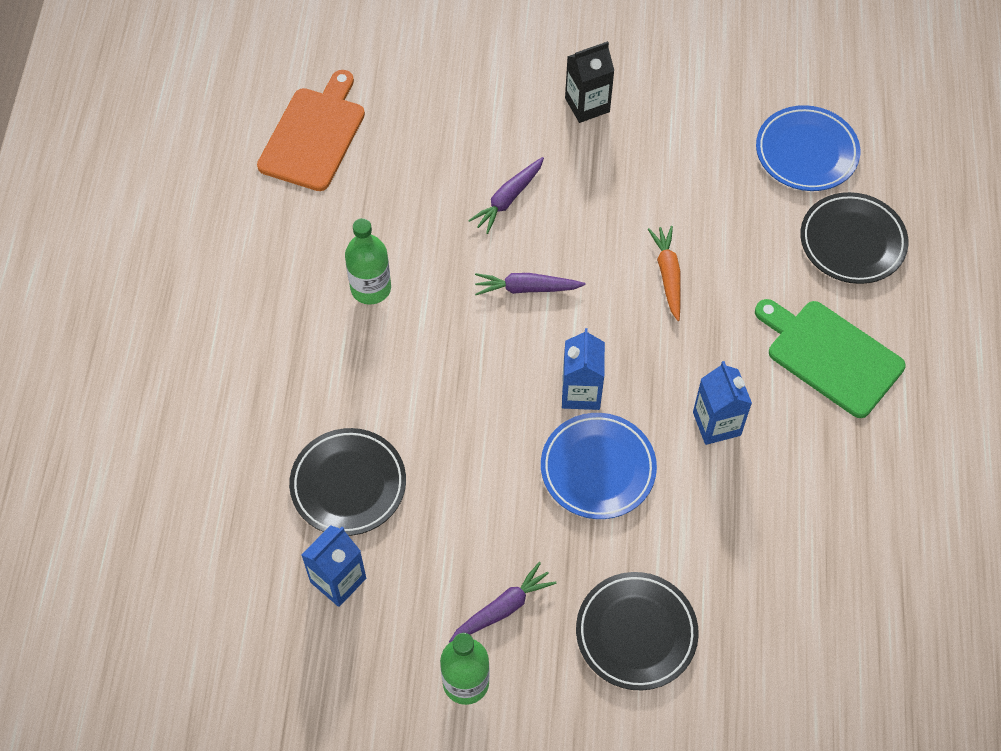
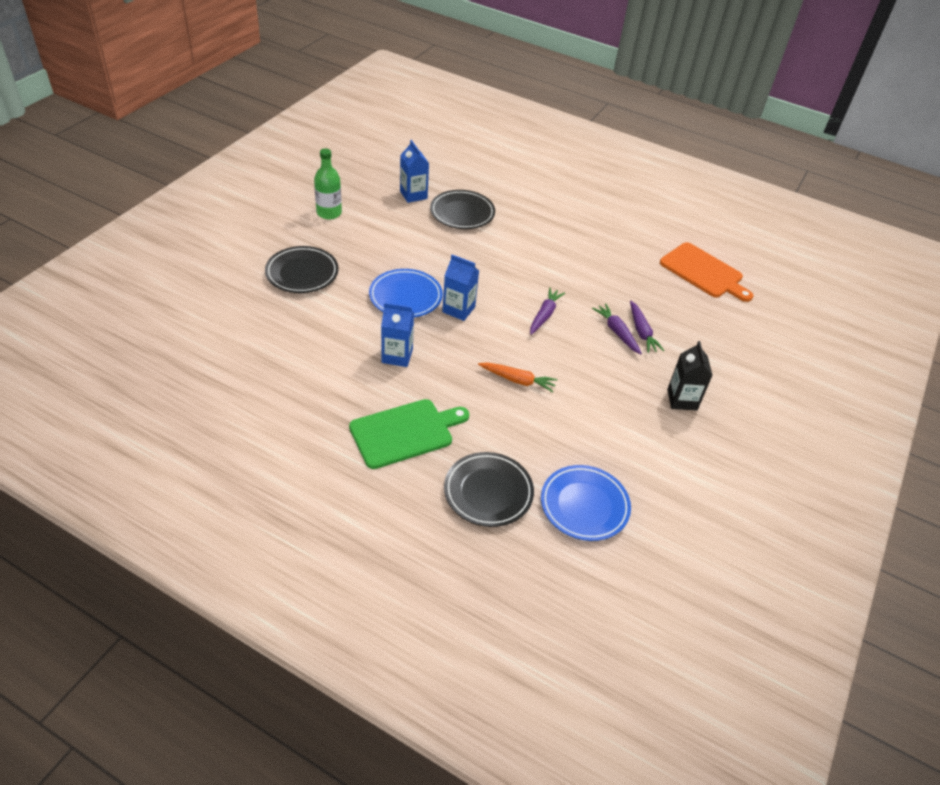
camera: 110 degrees right, 15 degrees down
(371, 288) = (579, 258): green bottle -> none
(502, 608) = (355, 236): purple carrot -> purple carrot (641, 332)

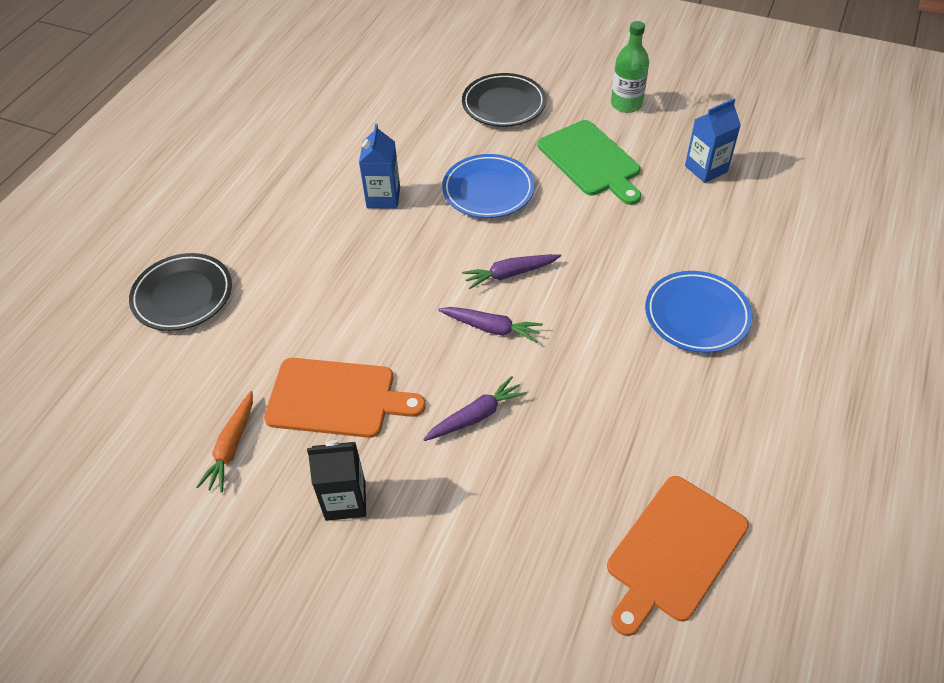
camera: 90 degrees right, 5 degrees up
(405, 432) = (266, 220): green cutting board -> green cutting board (590, 160)
(458, 309) = (478, 240): blue carton -> none
(462, 213) = (688, 221): black plate -> none
(517, 380) = (359, 308): orange carrot -> orange carrot (231, 447)
(584, 505) = (159, 385): blue plate -> blue plate (696, 315)
(601, 399) = (336, 398): none -> orange cutting board
(641, 332) = (485, 449): purple carrot -> purple carrot (510, 274)

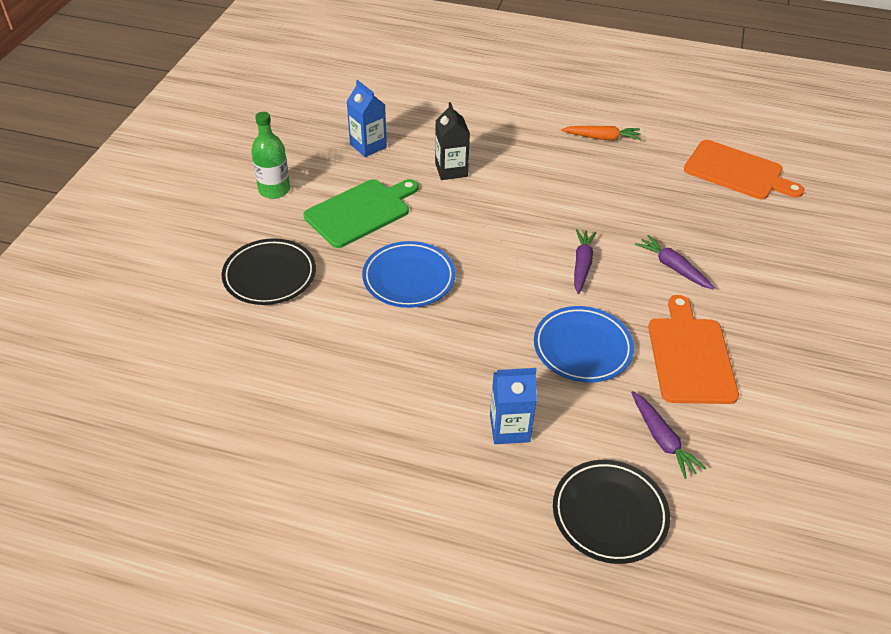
camera: 100 degrees left, 5 degrees down
(231, 447) = (769, 422): orange carrot -> orange carrot (602, 138)
(345, 500) = (781, 335): black carton -> black carton (451, 170)
(383, 197) = (428, 358): blue carton -> blue carton (509, 428)
(510, 274) = (517, 257): purple carrot -> purple carrot (662, 439)
(696, 315) = (537, 156): blue plate -> blue plate (582, 348)

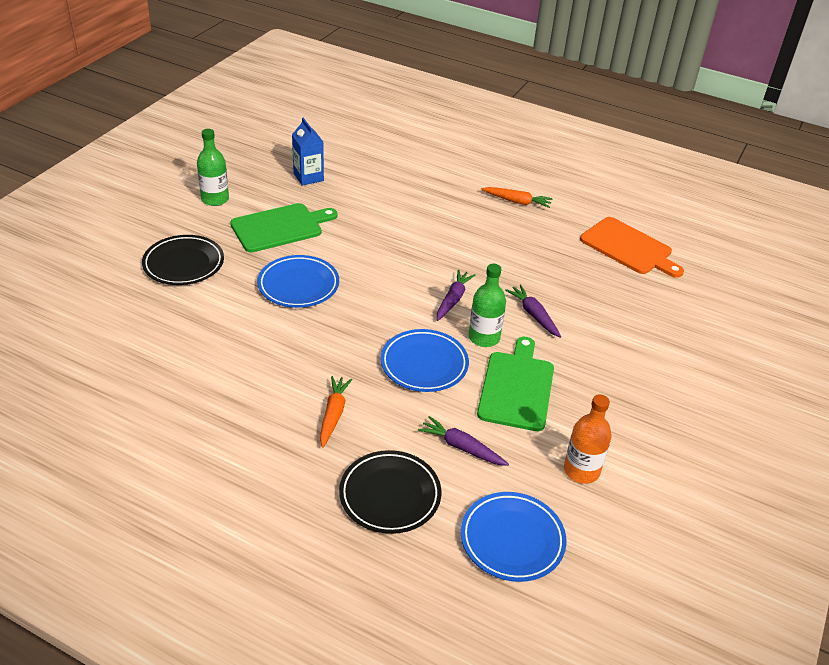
camera: 10 degrees right, 5 degrees down
(451, 170) = (371, 207): black carton -> none
(509, 428) = (333, 414): blue carton -> orange carrot
(632, 304) = (484, 337): none -> green bottle
(662, 439) = (462, 447): purple carrot -> purple carrot turned 135 degrees clockwise
(690, 356) = (516, 388): orange cutting board -> green cutting board
(759, 539) = (512, 540): none -> blue plate
(796, 440) = (581, 470): none -> orange bottle

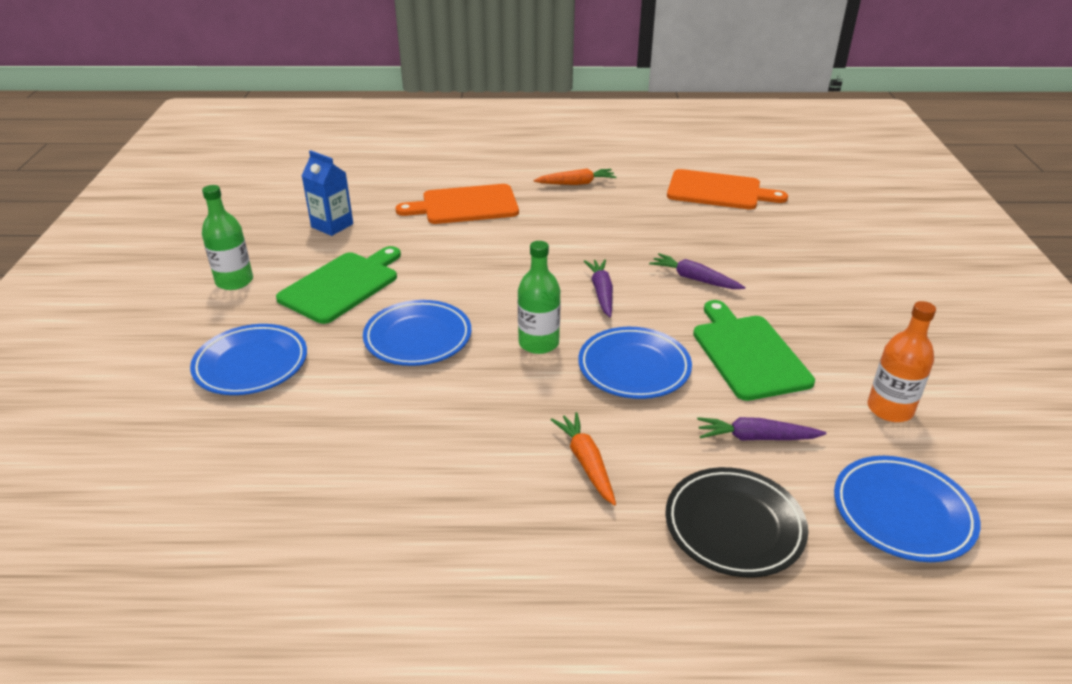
camera: 25 degrees left, 5 degrees down
(184, 264) = (251, 364): black plate -> blue plate
(415, 192) = (465, 205): none -> orange cutting board
(484, 337) = (668, 318): green bottle -> green bottle (538, 343)

